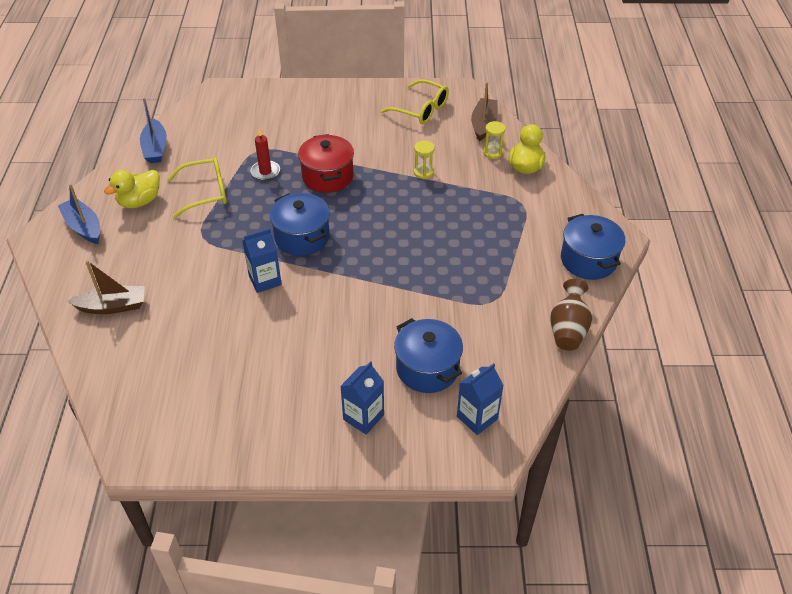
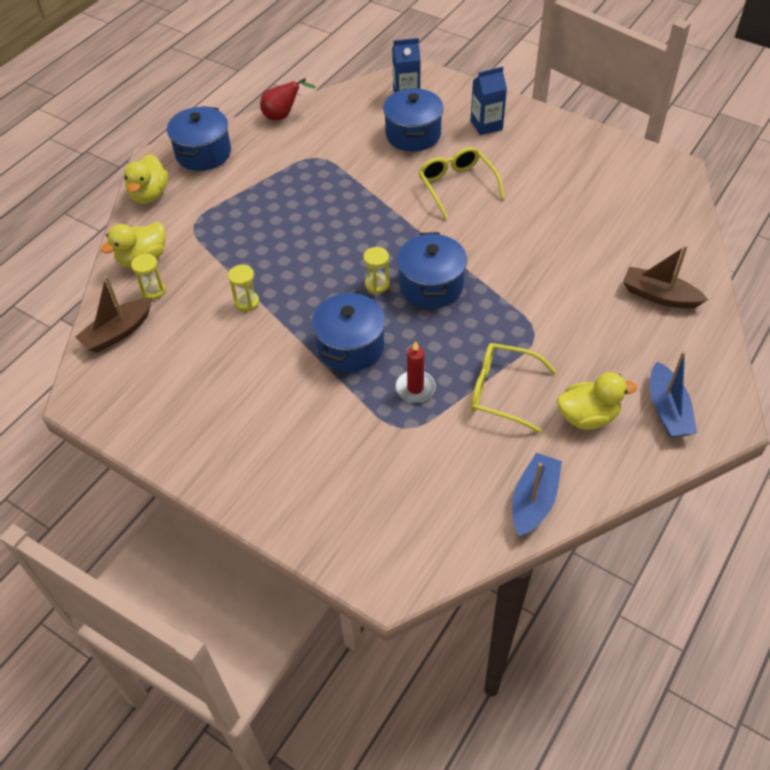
camera: 145 degrees left, 5 degrees up
(265, 280) = (496, 257): blue carton -> none
(327, 176) = (350, 346): red pot -> blue pot
(343, 221) = (377, 284): none -> yellow hourglass
(421, 109) = (159, 392): yellow glasses -> yellow glasses (457, 186)
(568, 330) = (283, 116): brown vase -> red pear
(583, 209) = (149, 194): none -> yellow duck

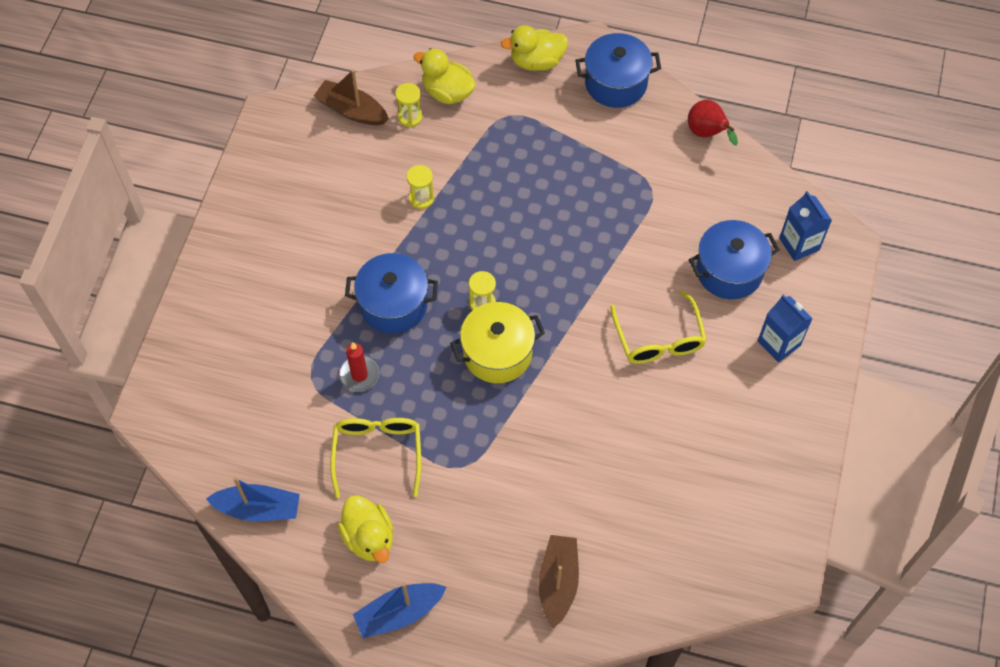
camera: 70 degrees right, 10 degrees up
(431, 285) = (497, 353): blue pot -> yellow pot
(457, 186) = (659, 339): yellow glasses -> yellow glasses turned 120 degrees clockwise

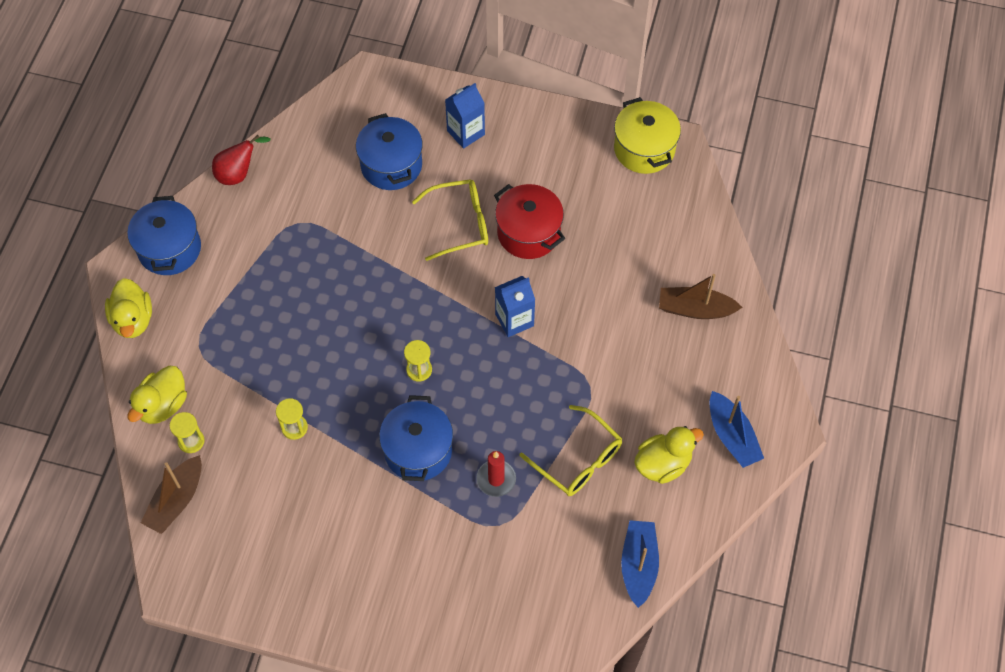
camera: 90 degrees left, 0 degrees up
(377, 453) = (578, 459): yellow glasses -> yellow glasses turned 135 degrees counterclockwise
(497, 353) = (473, 357): yellow pot -> yellow pot (644, 149)
(651, 407) = (528, 233): none -> red pot
(799, 244) = (365, 110): blue carton -> blue carton (514, 320)

